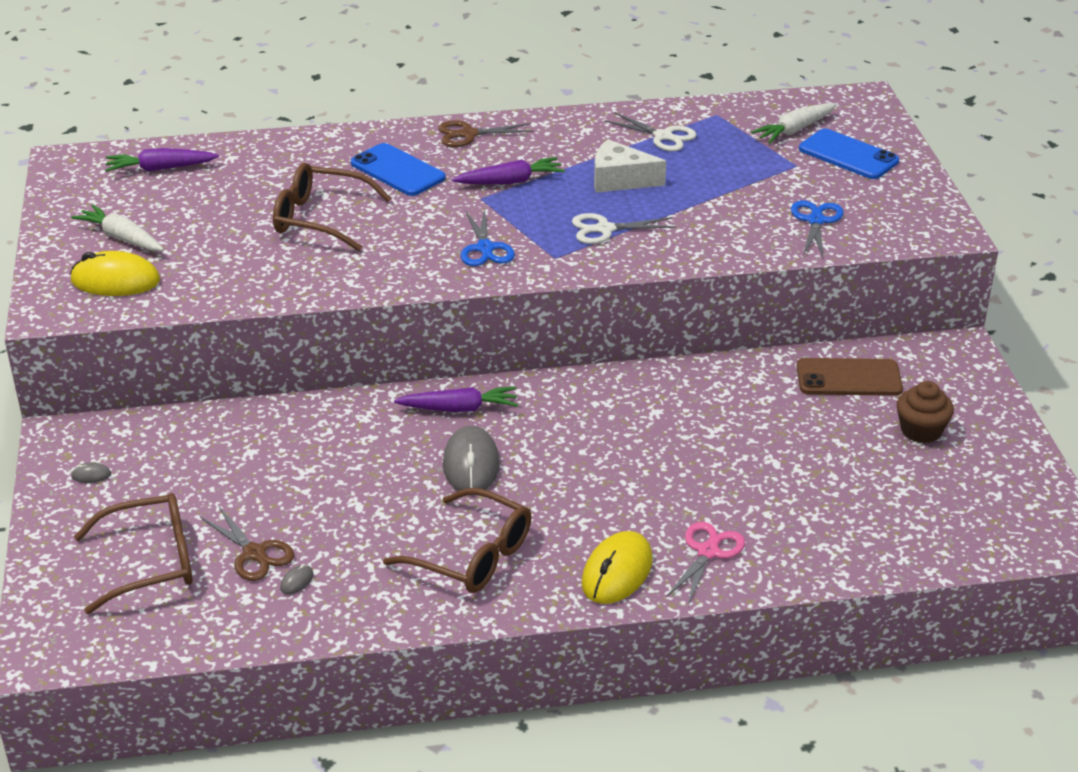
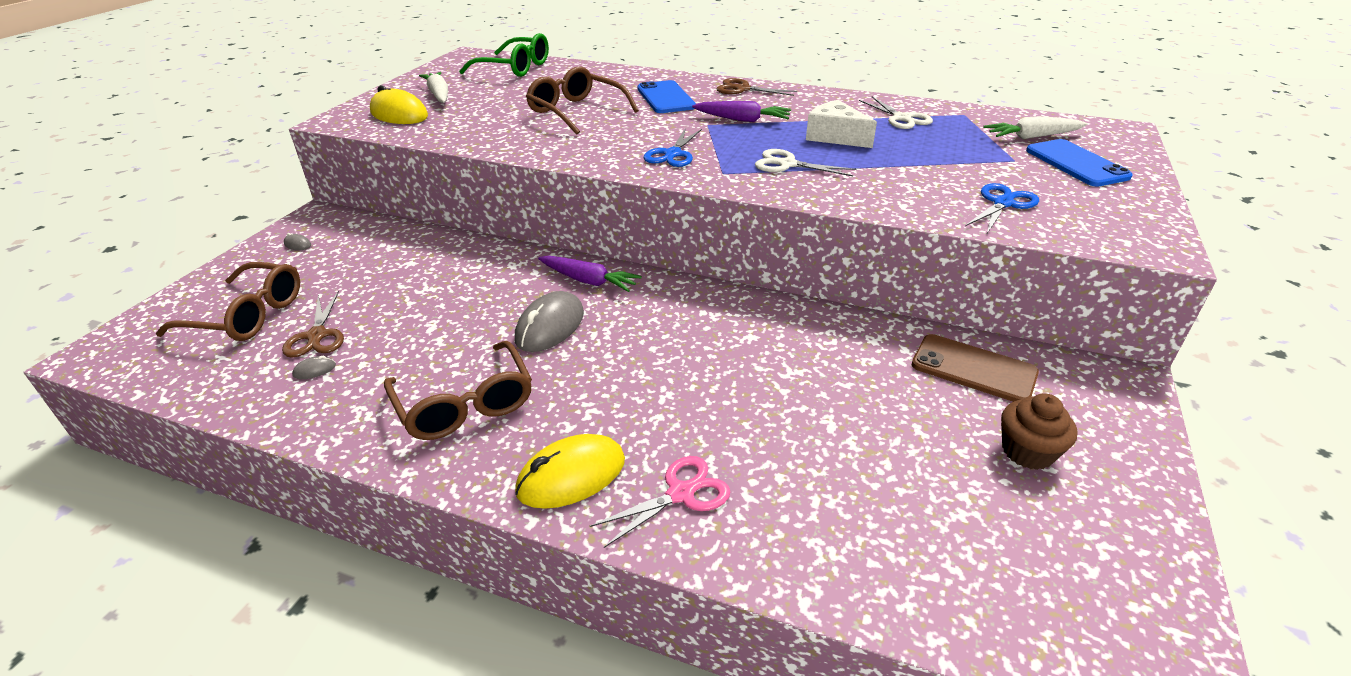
camera: 30 degrees right, 0 degrees up
(160, 168) = (515, 68): purple carrot -> green glasses

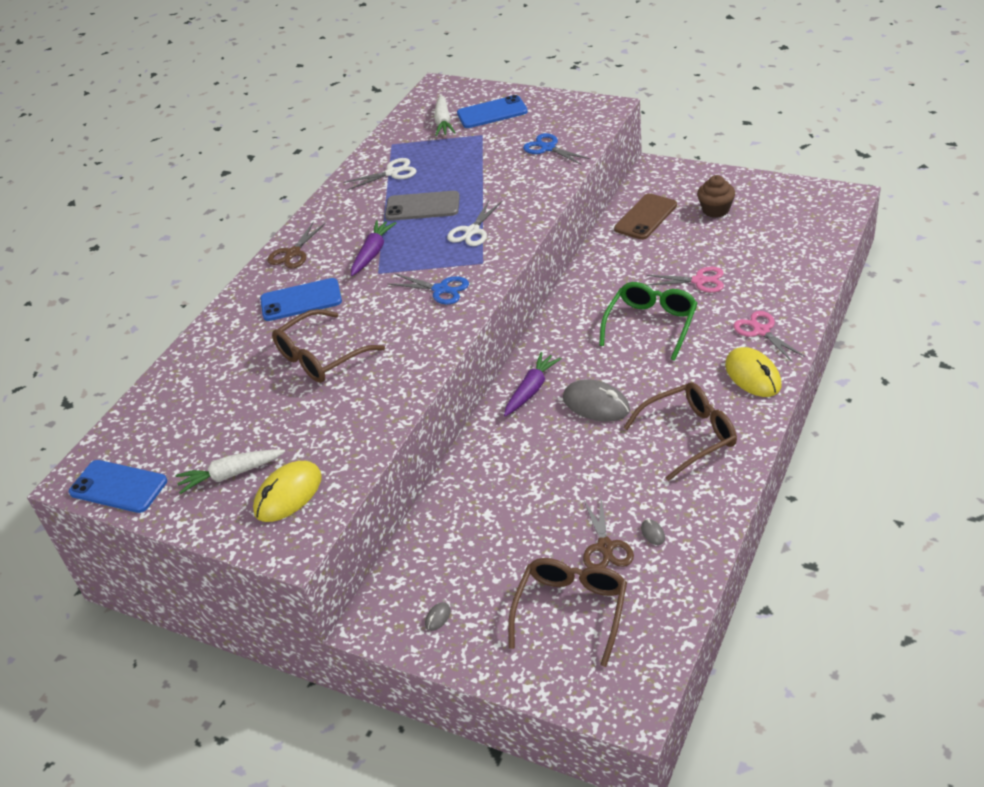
camera: 80 degrees left, 5 degrees up
(317, 336) = (605, 547): brown scissors -> brown scissors turned 90 degrees clockwise
(451, 65) = (118, 487): none -> blue phone
(515, 68) = (155, 425): green glasses -> green glasses (651, 325)
(812, 424) = (699, 281): none -> pink scissors
(835, 137) = (422, 206): white cheese -> grey phone

